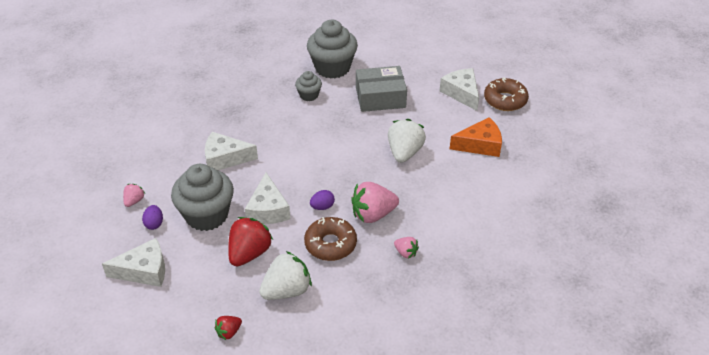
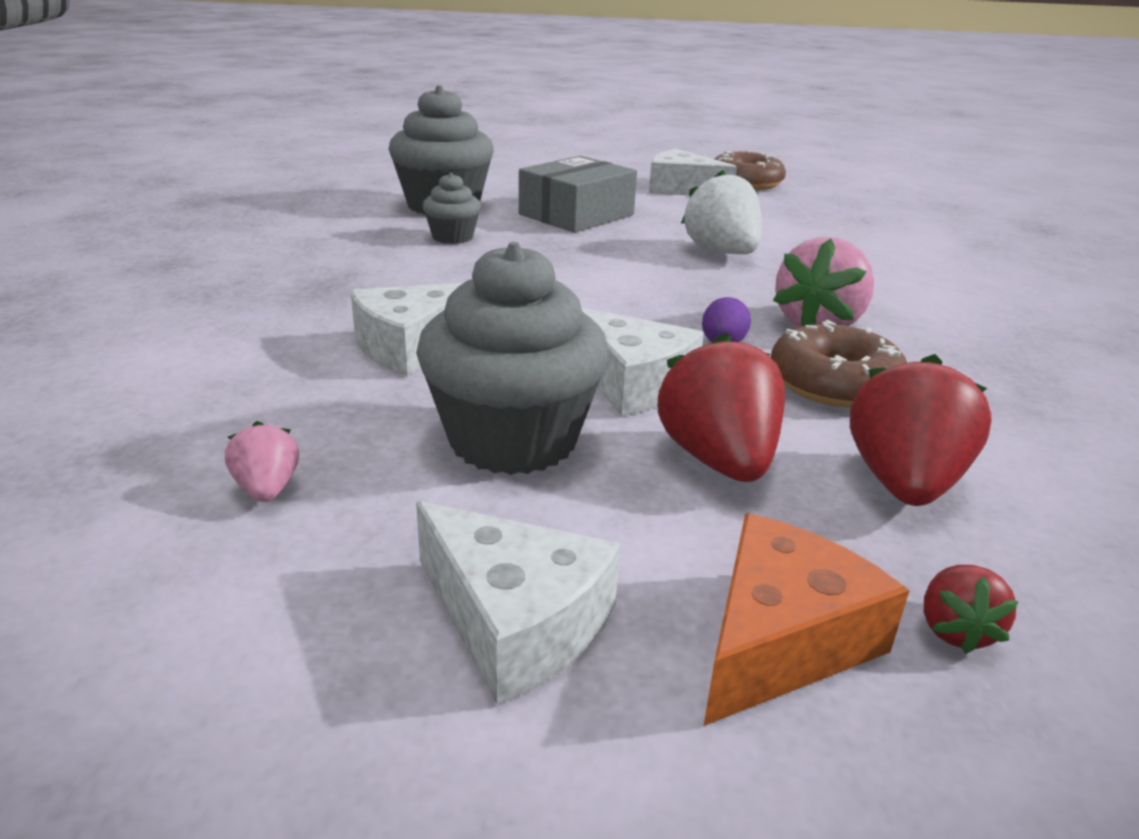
camera: 40 degrees left, 15 degrees down
(144, 271) = (515, 622): white cheese -> white cheese turned 90 degrees clockwise
(154, 224) = (395, 509): purple egg -> none
(287, 290) = (903, 483): white strawberry -> red strawberry
(406, 253) = (958, 348): pink strawberry -> none
(480, 145) = (801, 221): orange cheese -> orange cheese (780, 640)

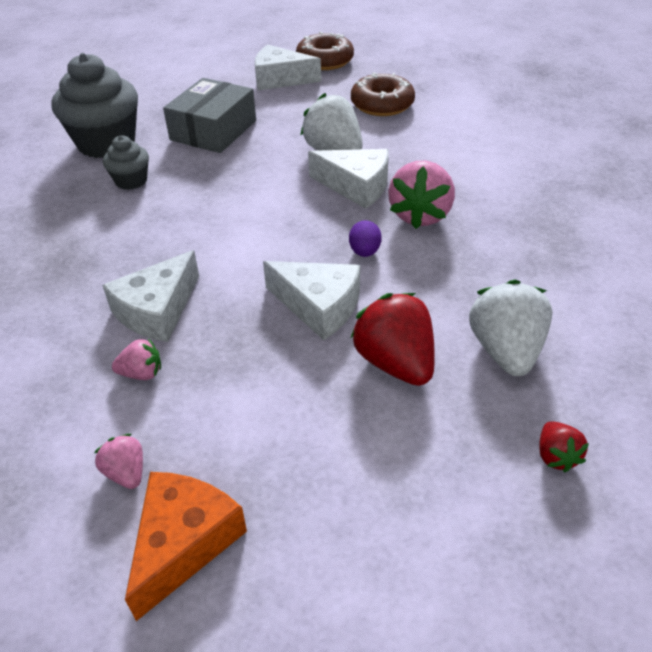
camera: 15 degrees left, 15 degrees up
(354, 398) = (142, 373): none -> pink strawberry
(513, 440) = (263, 382): grey cupcake -> none
(515, 622) = (324, 527): white cheese -> white cheese (356, 186)
(780, 640) = (470, 492): orange cheese -> orange cheese (184, 543)
(834, 383) = (444, 272): brown donut -> brown donut (382, 104)
(903, 483) = (505, 350): red strawberry -> white strawberry

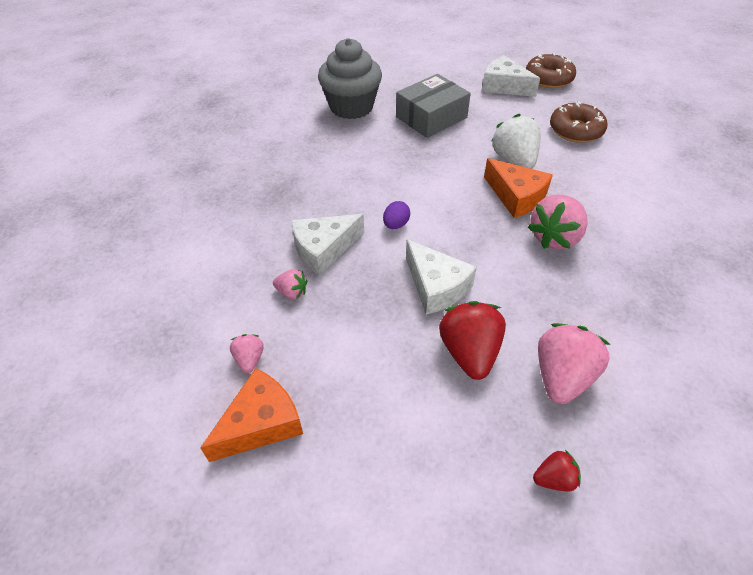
camera: 25 degrees right, 5 degrees up
(131, 181) = (354, 142): grey cupcake -> none
(356, 186) = (516, 196): white cheese -> orange cheese
(364, 252) = (493, 254): purple egg -> purple egg (396, 224)
(505, 350) = (562, 377): white strawberry -> pink strawberry
(556, 456) = (554, 479): red strawberry -> red strawberry turned 120 degrees counterclockwise

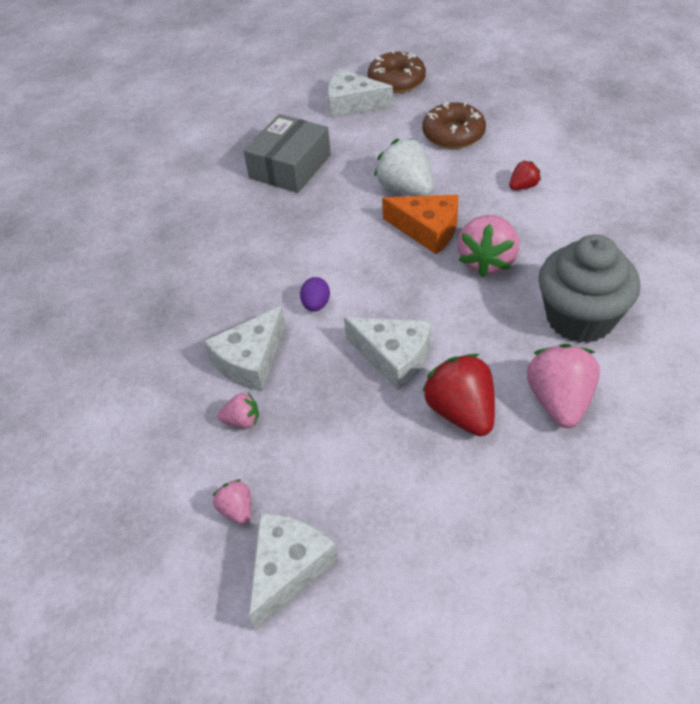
camera: 20 degrees left, 0 degrees up
(261, 423) = (287, 569): orange cheese -> white cheese
(351, 107) = (189, 182): grey cupcake -> grey cupcake (580, 318)
(554, 479) = (596, 499): red strawberry -> red strawberry (523, 186)

